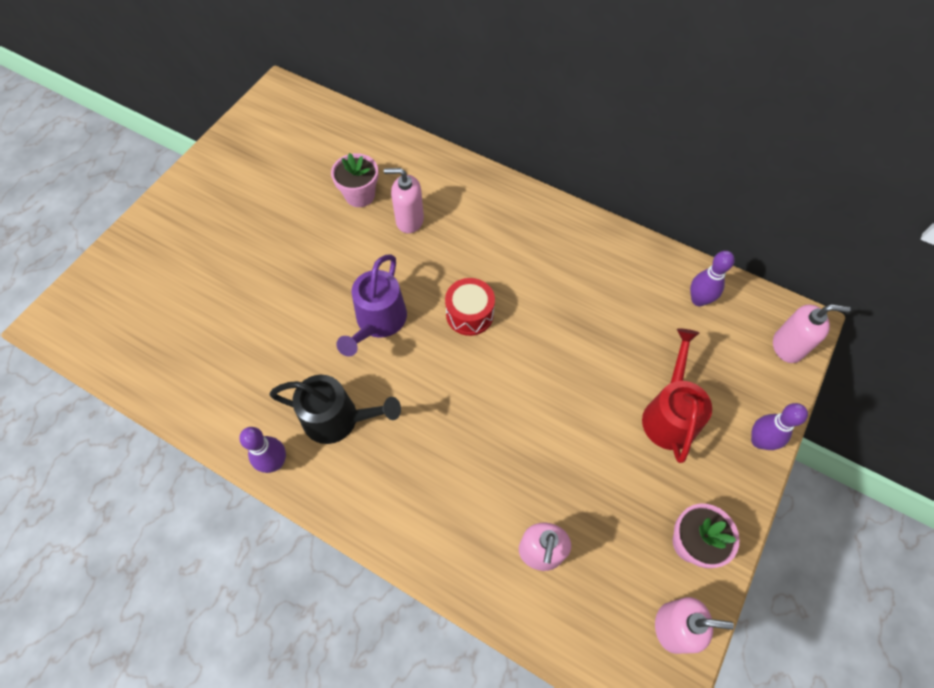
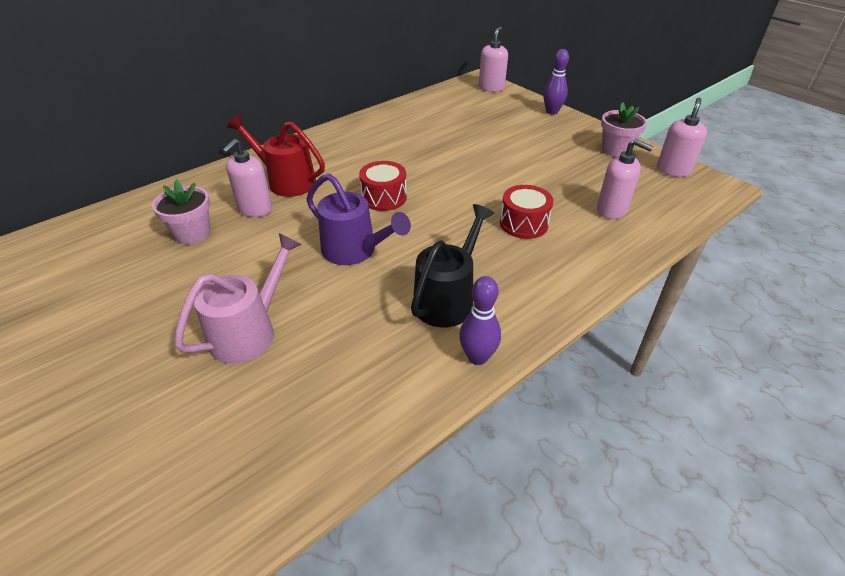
camera: 70 degrees left, 20 degrees down
(262, 291) = (250, 331): none -> pink watering can
(476, 459) = (523, 223): none -> red drum
(669, 414) = (520, 135): red watering can -> red watering can (286, 181)
(698, 300) = (439, 105): purple bowling pin -> none

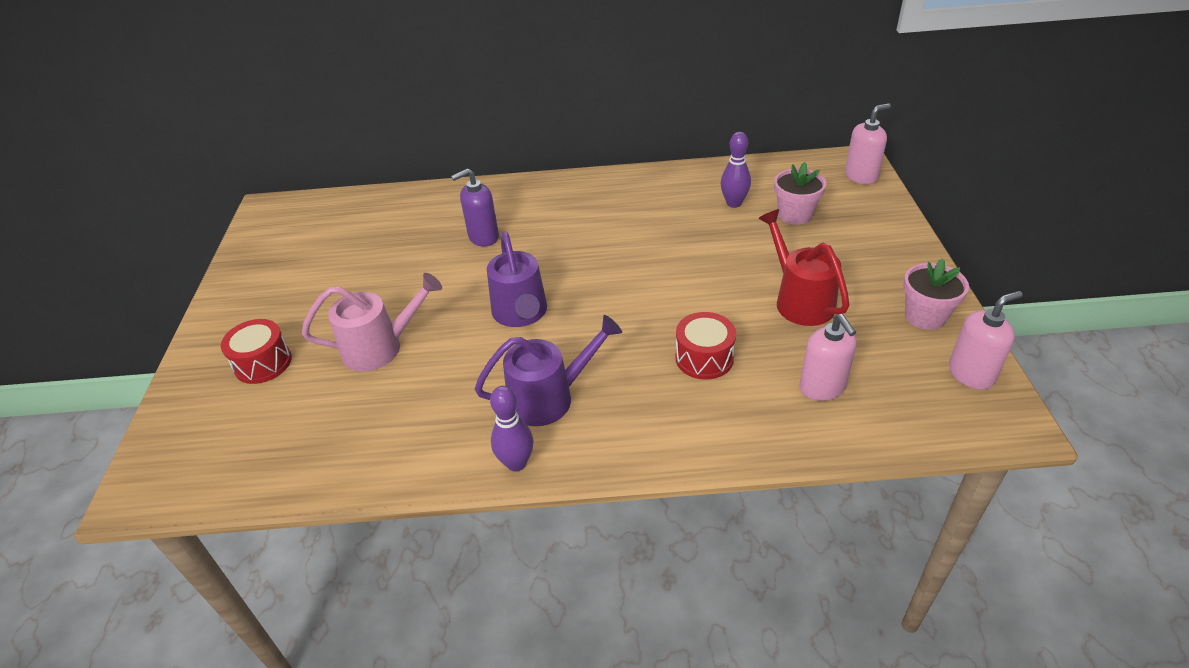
camera: 40 degrees right, 0 degrees up
(193, 234) = (419, 241): pink flower pot -> pink flower pot (795, 215)
(255, 209) = (483, 237): pink soap dispenser -> purple soap dispenser
(286, 181) = (533, 218): red watering can -> red watering can (799, 300)
(384, 197) = (600, 270): red drum -> red drum (263, 363)
(448, 298) = (550, 397): black watering can -> purple watering can
(552, 112) = (902, 235): purple bowling pin -> purple bowling pin (734, 203)

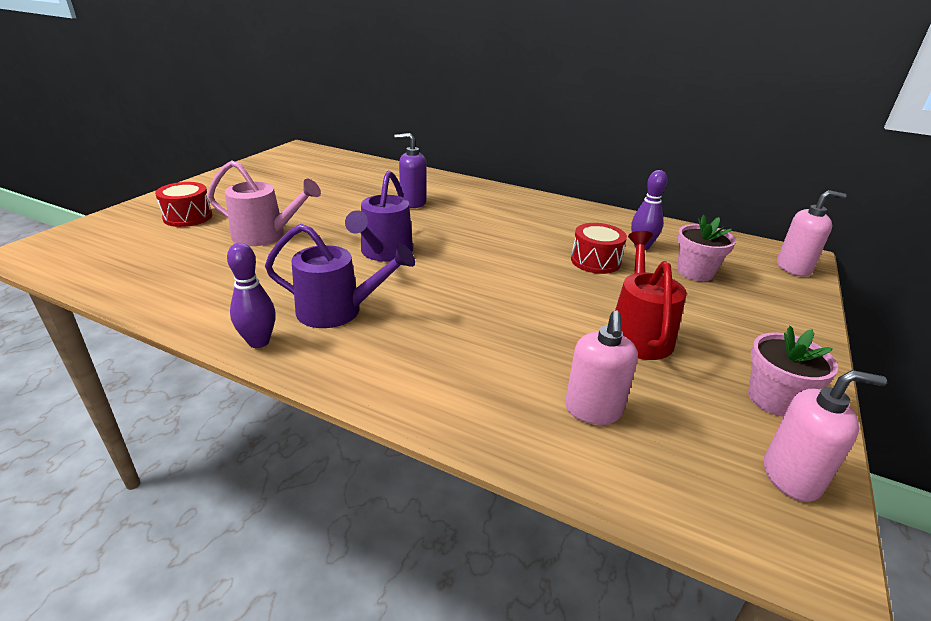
camera: 25 degrees right, 10 degrees down
(704, 358) = (498, 338): red drum -> red drum (595, 261)

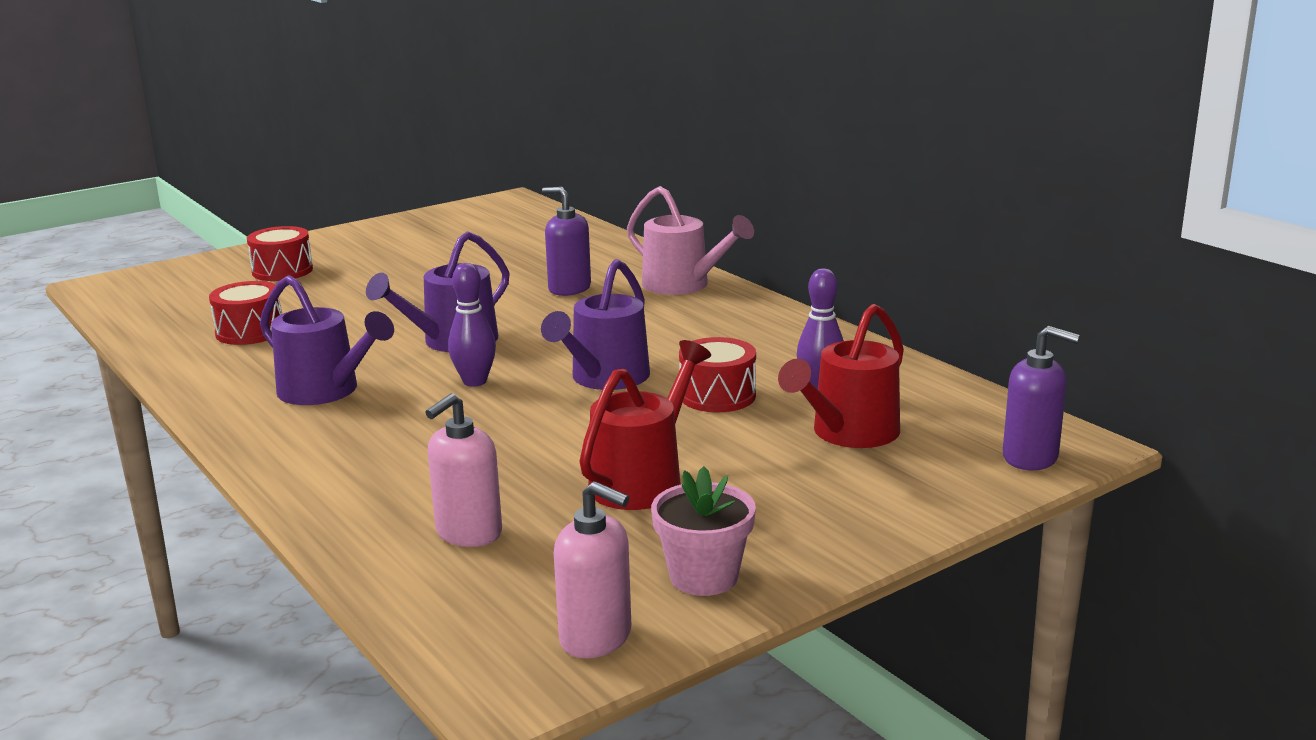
camera: 30 degrees right, 10 degrees down
(216, 271) = (250, 332): none -> red drum
(259, 342) = (218, 403): purple bowling pin -> purple bowling pin (475, 381)
(266, 236) = (342, 303): pink watering can -> pink watering can (683, 285)
(516, 262) = (604, 379): none -> purple watering can
(695, 272) = (848, 434): pink flower pot -> red watering can
(793, 268) = (1030, 457): pink soap dispenser -> purple soap dispenser

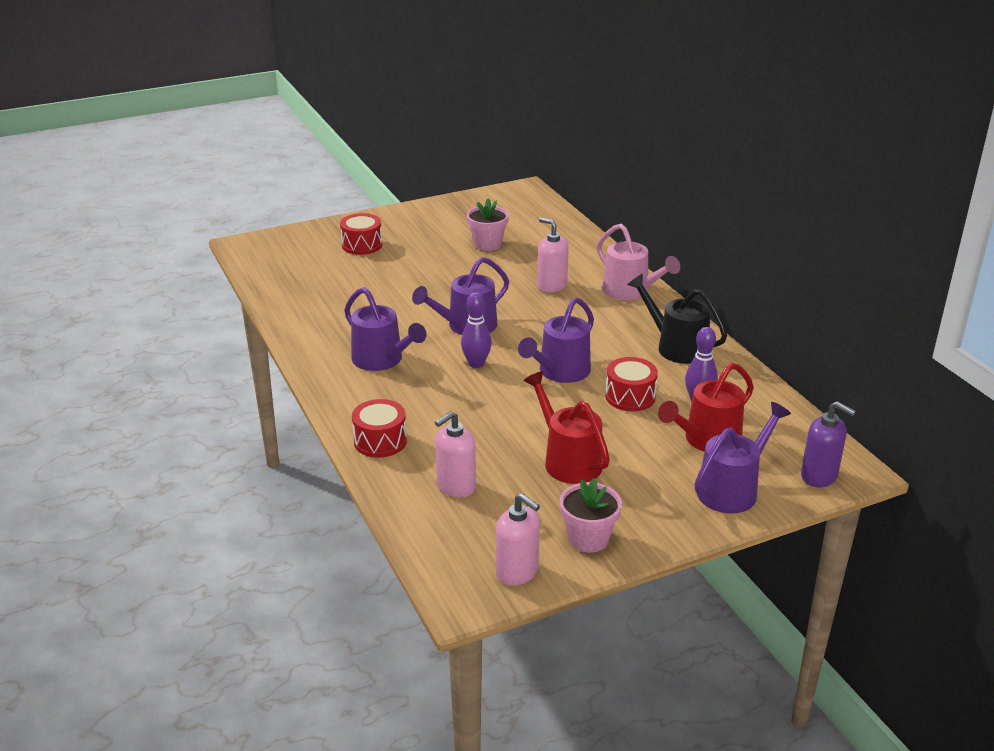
camera: 10 degrees right, 10 degrees up
(250, 332) = (338, 301): red drum -> red drum (380, 441)
(467, 255) = (487, 244): none -> pink flower pot
(569, 289) = (551, 285): purple soap dispenser -> pink soap dispenser
(643, 480) = (567, 460): red watering can -> red watering can turned 75 degrees counterclockwise
(766, 335) = (676, 347): none -> black watering can
(909, 487) = (733, 489): none -> purple watering can

